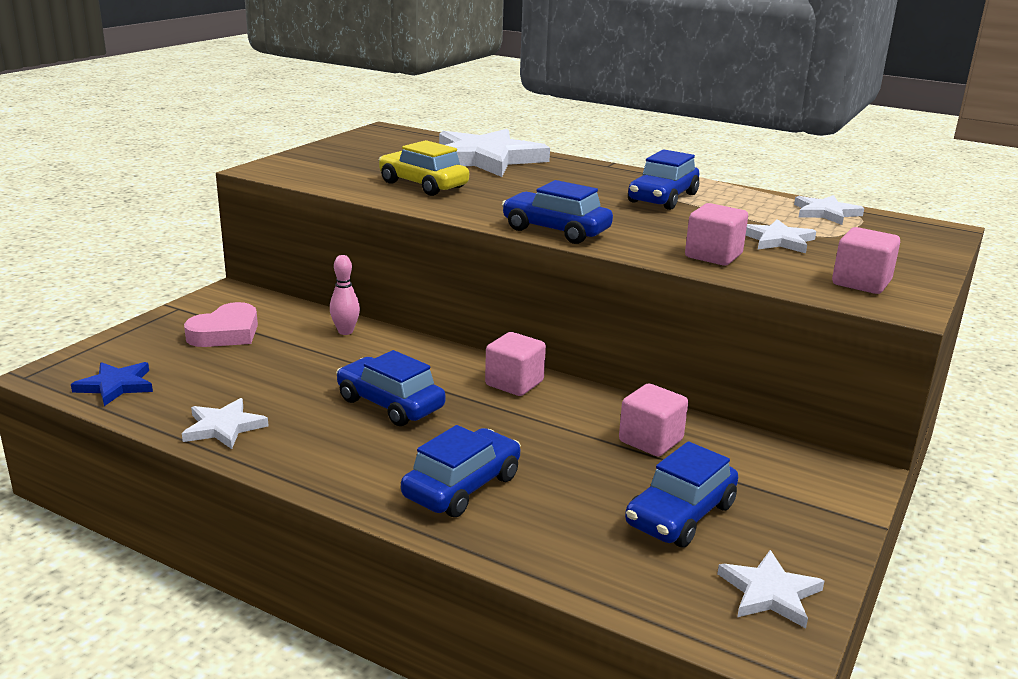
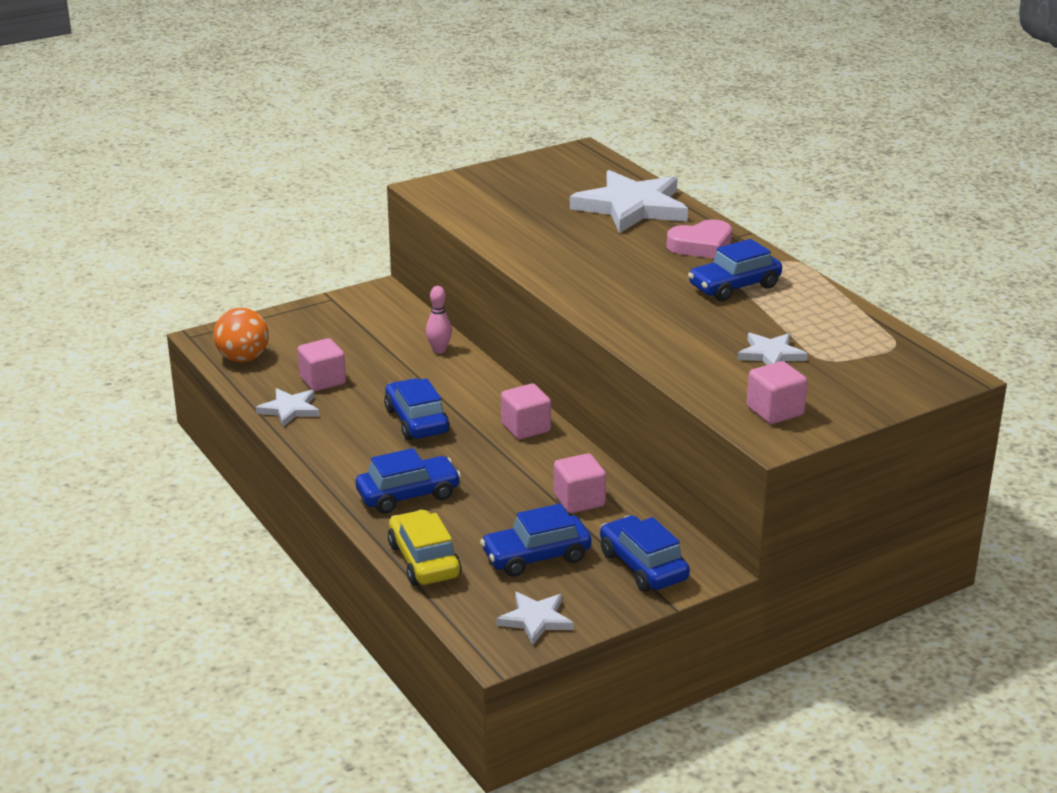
camera: 30 degrees right, 5 degrees up
(116, 386) = (243, 358): blue star -> orange ball
(226, 333) = (349, 330): pink heart -> pink heart (701, 245)
(423, 185) = (539, 231): yellow car -> yellow car (424, 560)
(556, 230) = (590, 304): blue car -> blue car (643, 566)
(713, 256) = (688, 358): pink cube -> pink cube (323, 380)
(825, 213) = (867, 334): white star -> none

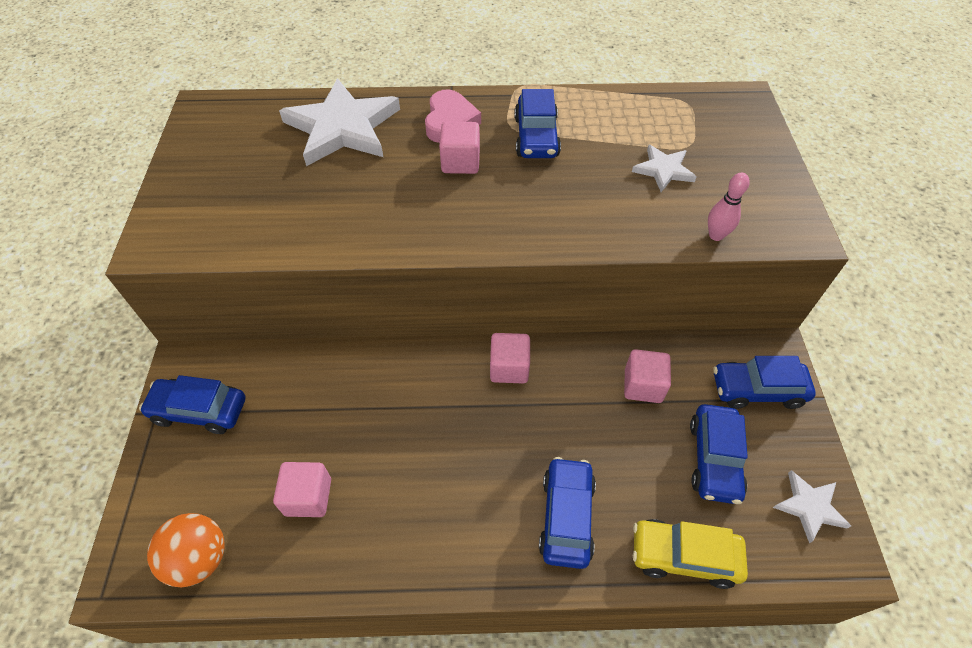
camera: 60 degrees left, 25 degrees up
(289, 409) = (340, 556): white star -> none
(416, 421) = (442, 447): blue car -> blue car (199, 410)
(439, 350) = (331, 369): pink bowling pin -> pink bowling pin (716, 235)
(775, 411) = (758, 211): pink cube -> pink cube (460, 162)

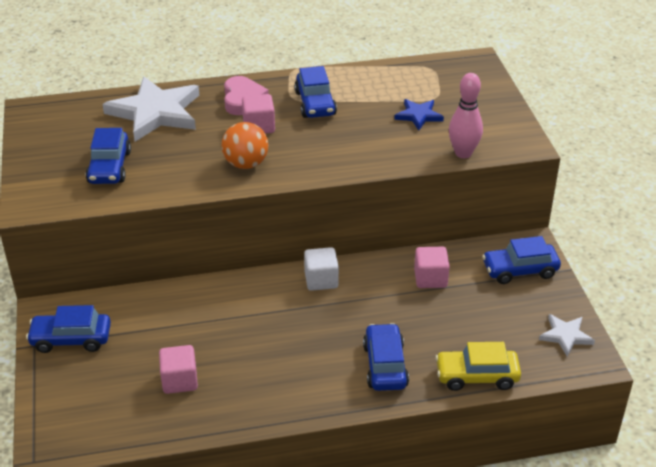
camera: 10 degrees left, 15 degrees down
(200, 558) = (104, 428): orange ball -> orange ball (246, 164)
(509, 368) = (321, 280): pink cube -> white cube
(663, 170) = (418, 116): white star -> blue star
(714, 459) = (492, 317): blue car -> blue car (109, 167)
(716, 235) = (463, 153): pink bowling pin -> pink bowling pin, size x1.53

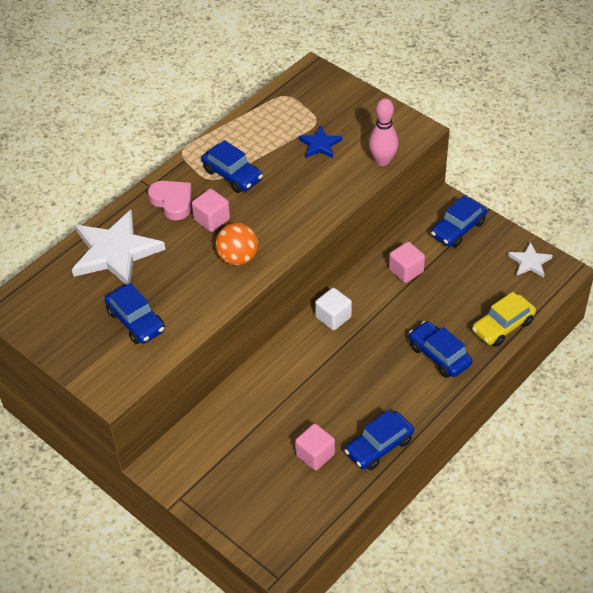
camera: 35 degrees left, 10 degrees up
(71, 339) = (202, 475): blue car -> blue car (379, 446)

